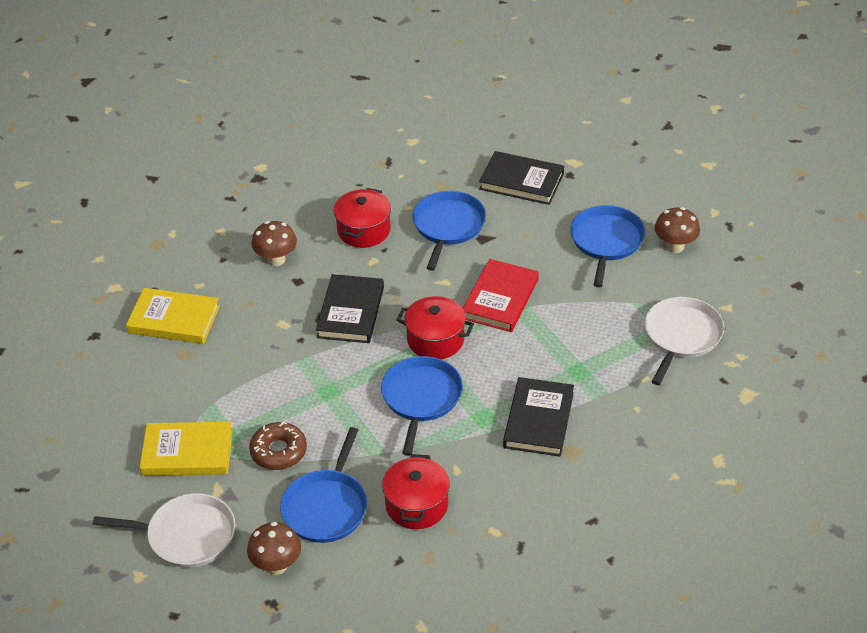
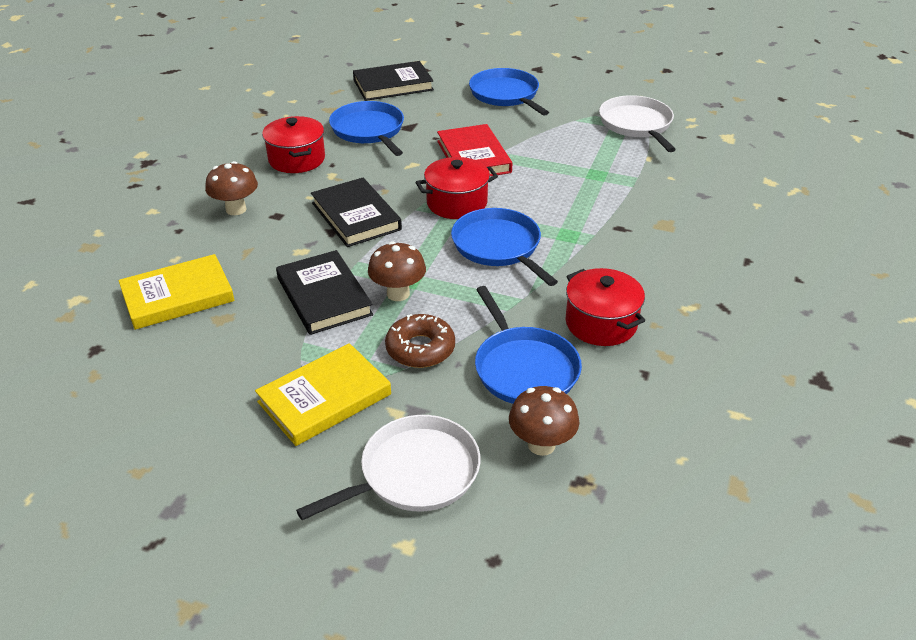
camera: 40 degrees left, 5 degrees down
(538, 420) = (612, 217): black book -> black book (324, 296)
(675, 246) = (558, 80): brown mushroom -> brown mushroom (398, 294)

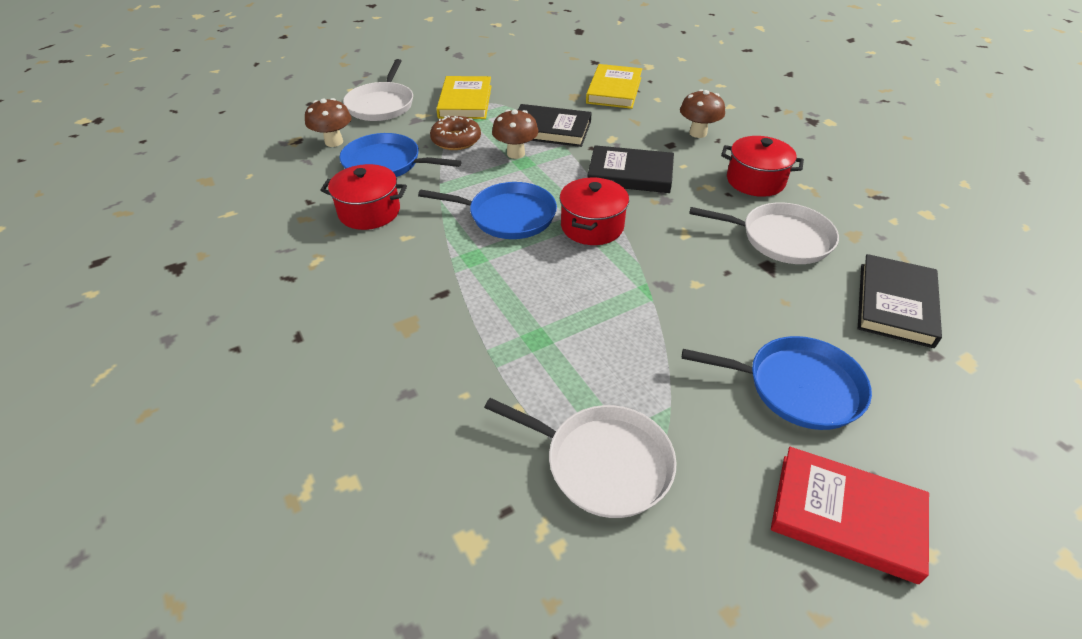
camera: 130 degrees right, 5 degrees up
(369, 130) = (781, 238): blue pan -> white pan
(474, 157) = (662, 276): red book -> red book (846, 516)

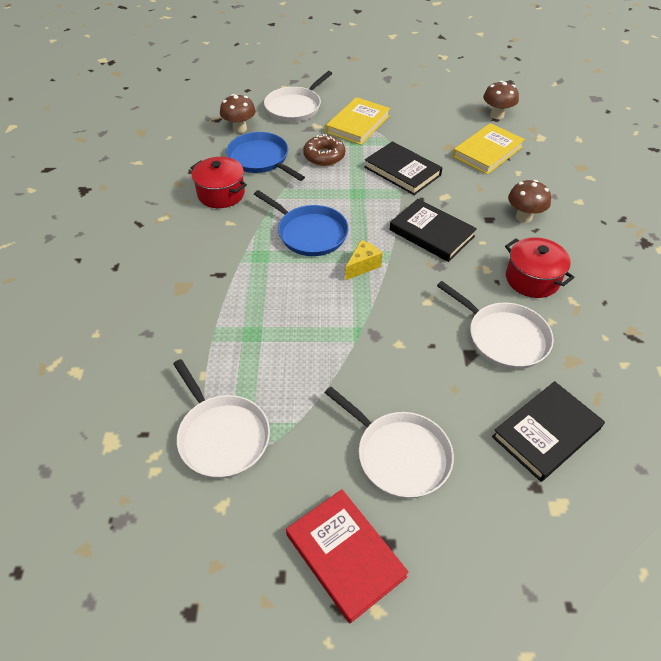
camera: 30 degrees right, 5 degrees up
(516, 153) = (358, 183): brown mushroom -> brown mushroom (497, 115)
(592, 226) = (362, 266): red pot -> yellow cheese
(797, 387) = (399, 455): blue pan -> white pan

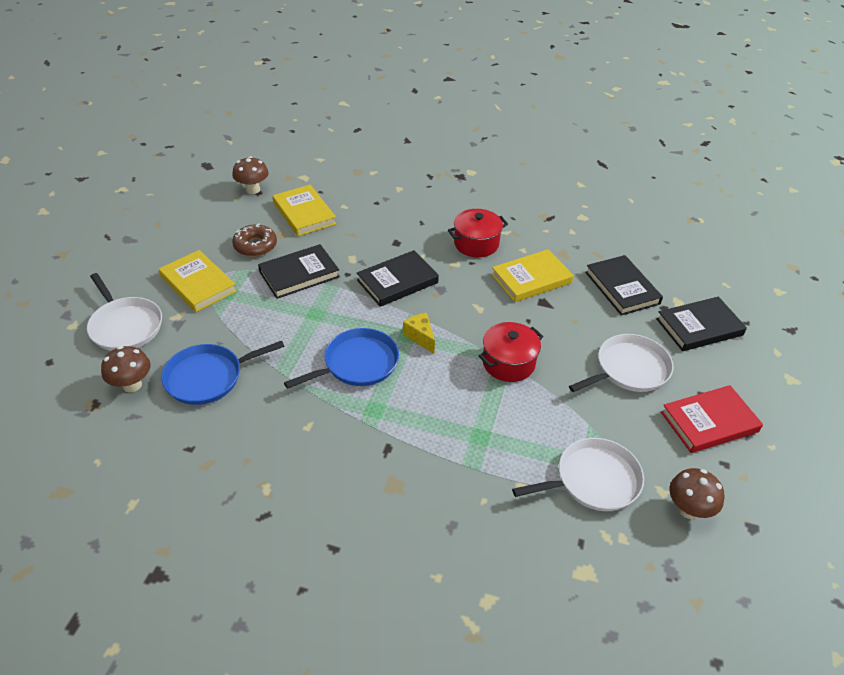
camera: 75 degrees left, 5 degrees down
(221, 194) = (252, 425): red pot -> red pot (508, 363)
(324, 156) = (237, 323): brown donut -> brown donut (255, 246)
(503, 337) = (531, 279): white pan -> yellow book
(521, 536) = (699, 327): none -> black book
(523, 217) = (403, 223): brown mushroom -> brown mushroom (688, 509)

